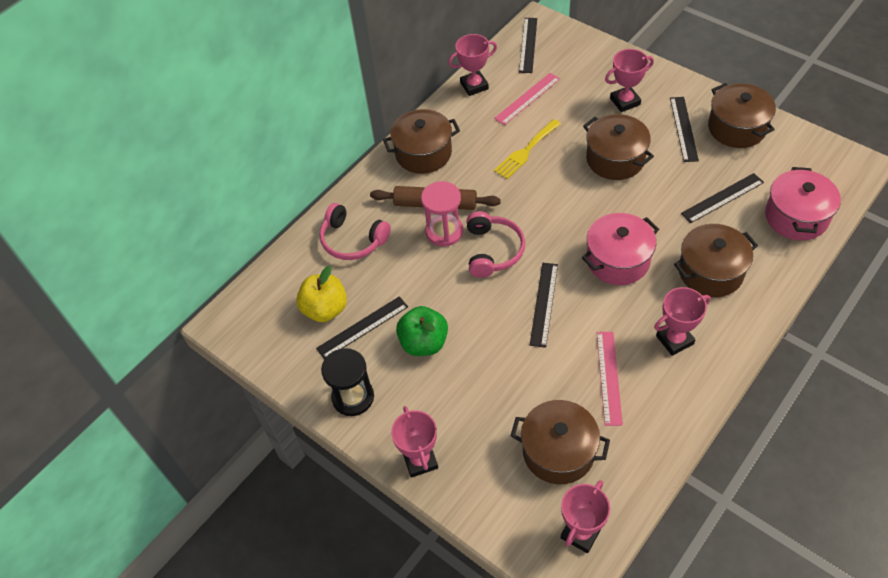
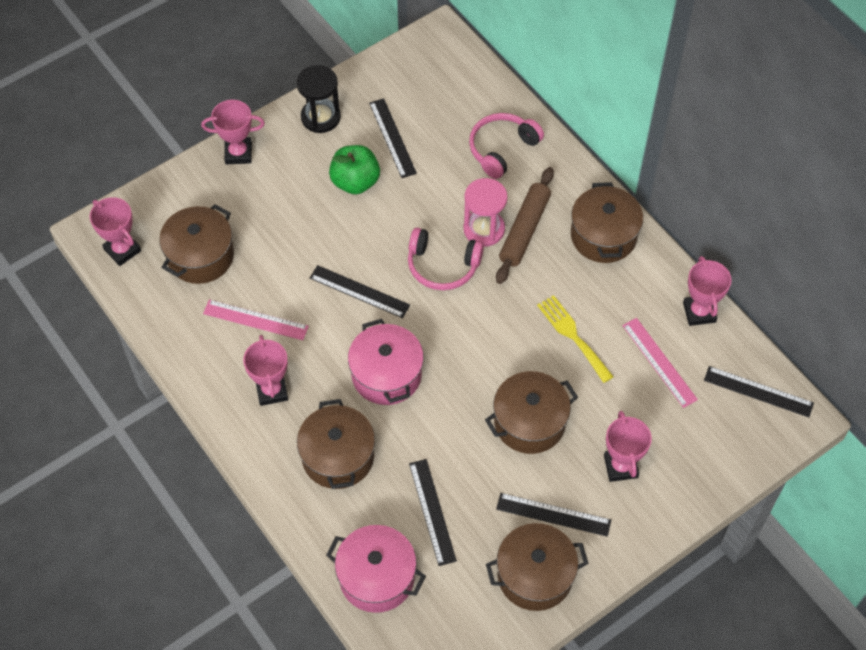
camera: 100 degrees right, 5 degrees up
(325, 309) = (425, 113): yellow apple -> none

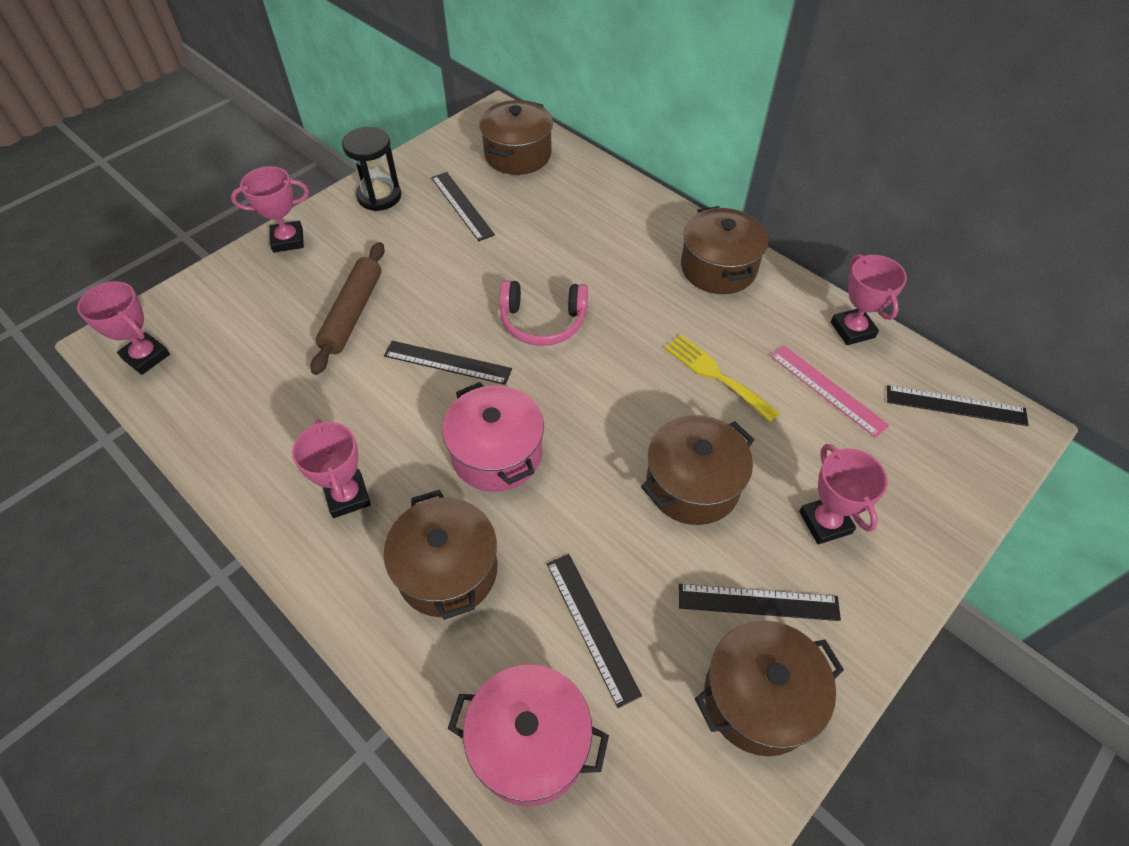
camera: 10 degrees left, 5 degrees down
(200, 256) = (246, 350): brown pot -> brown pot (517, 154)
(255, 320) = (319, 413): pink ruler -> none
(355, 182) = (426, 251): green apple -> none
(484, 229) = (582, 279): pink hourglass -> none
(502, 149) = (584, 201): pink headphones -> none
(525, 230) = (629, 273): brown rolling pin -> brown rolling pin (353, 313)

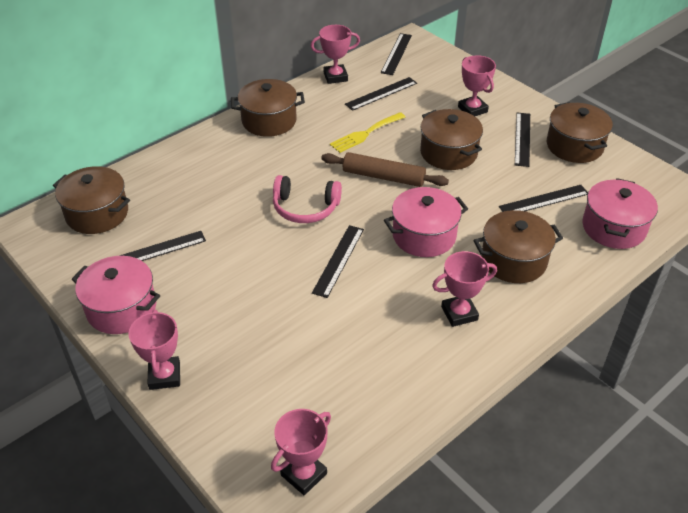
camera: 85 degrees left, 10 degrees down
(353, 313) = (275, 320): brown rolling pin -> brown rolling pin (383, 177)
(379, 196) = (121, 308): black hourglass -> pink pot
(543, 322) = (305, 208): pink headphones -> pink headphones turned 90 degrees clockwise
(825, 522) = (472, 109): pink trophy -> pink trophy turned 75 degrees clockwise
(827, 389) = (381, 93): pink ruler -> black ruler

